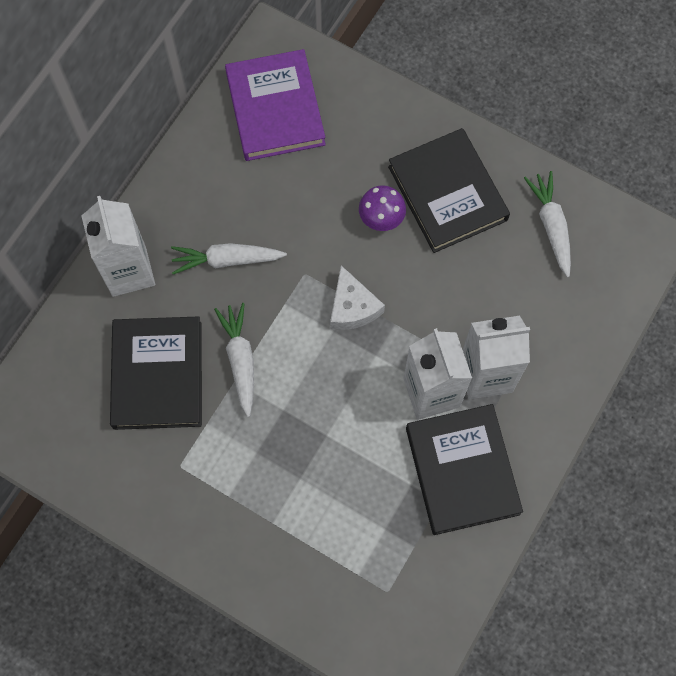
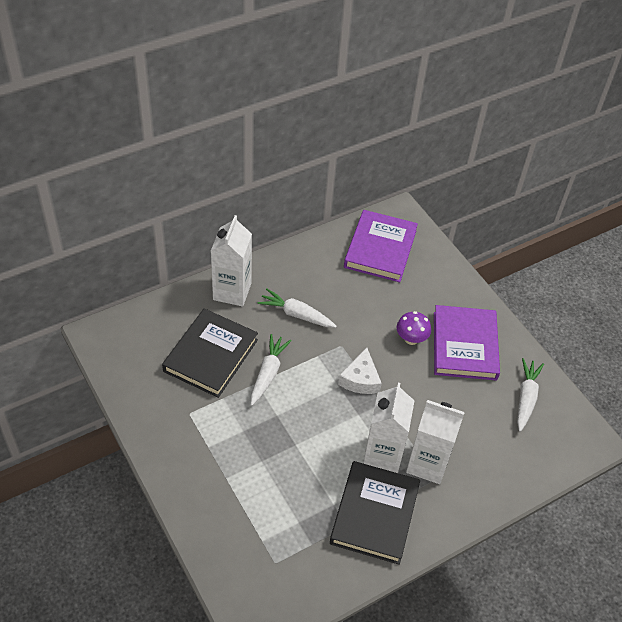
camera: 25 degrees right, 20 degrees down
(447, 193) = (464, 345): black book -> purple book

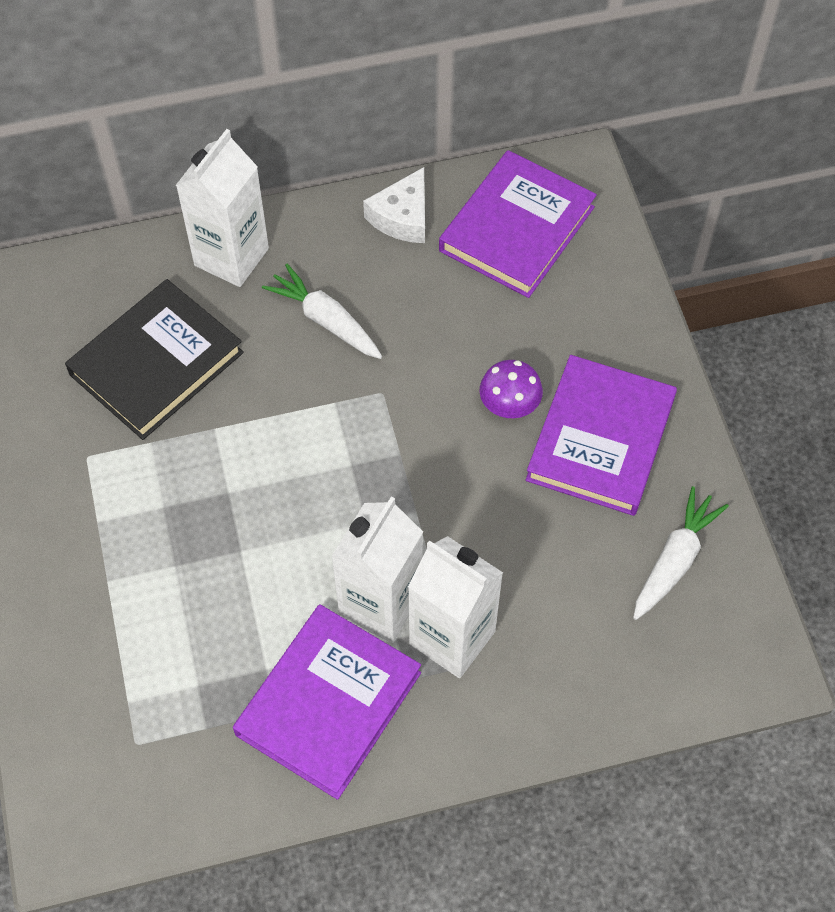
camera: 20 degrees right, 10 degrees up
(268, 373) = (240, 415): white carrot -> none
(360, 379) = (393, 460): white cheese -> white cheese (402, 217)
(374, 514) = (328, 703): black book -> purple book

